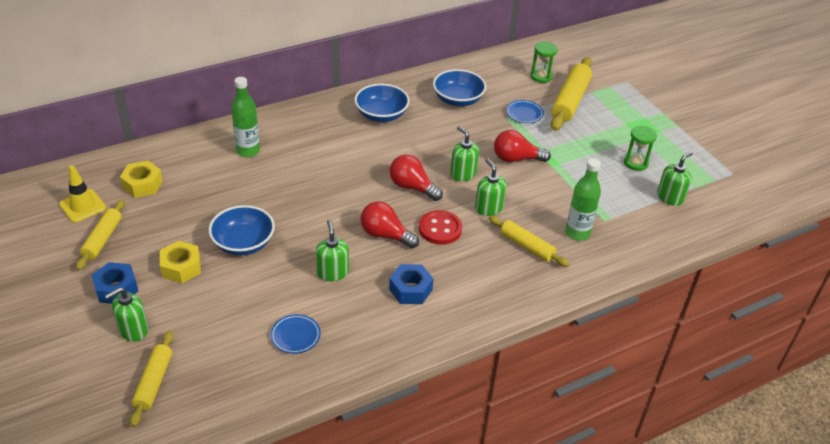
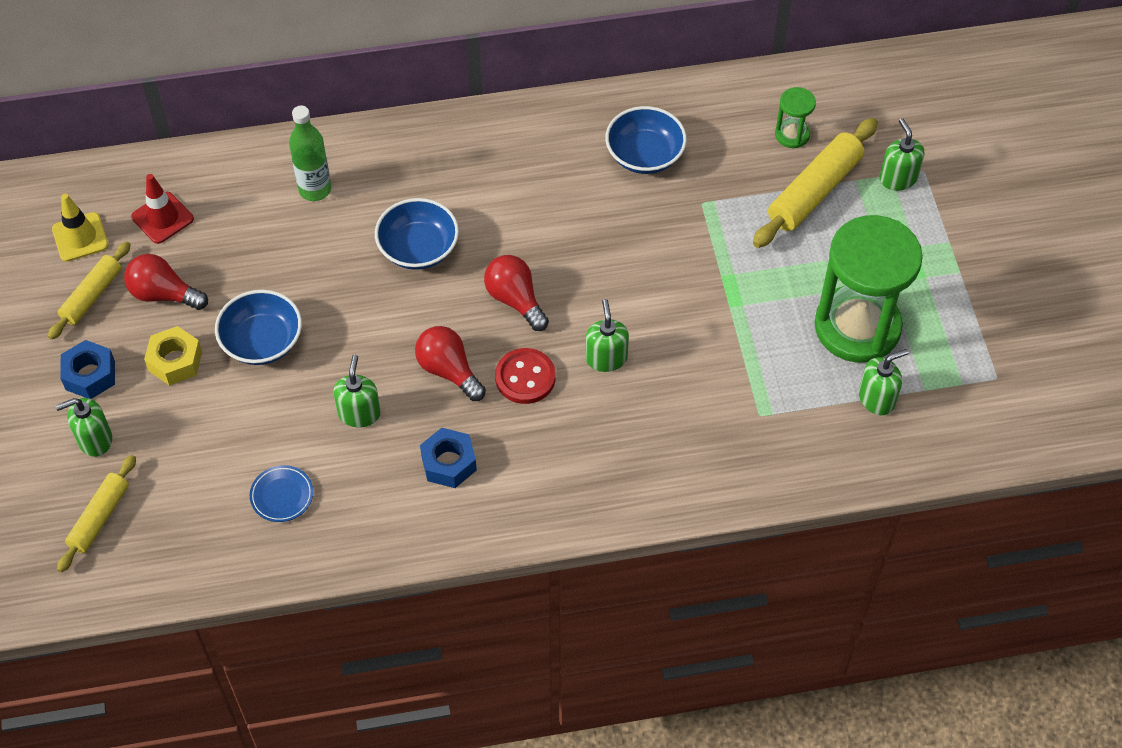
camera: 20 degrees right, 15 degrees up
(142, 184) = (162, 218): yellow nut -> red traffic cone
(381, 115) = (521, 161): blue bowl -> blue bowl (418, 248)
(463, 174) = (595, 292): green soap dispenser -> green soap dispenser (898, 178)
(516, 159) = (683, 282): red light bulb -> red light bulb (164, 294)
(524, 114) = (732, 202): blue plate -> none
(527, 246) = (631, 432): yellow rolling pin -> none
(577, 233) = (711, 427): green bottle -> none
(635, 163) = (857, 327): green hourglass -> green hourglass, size x2.32

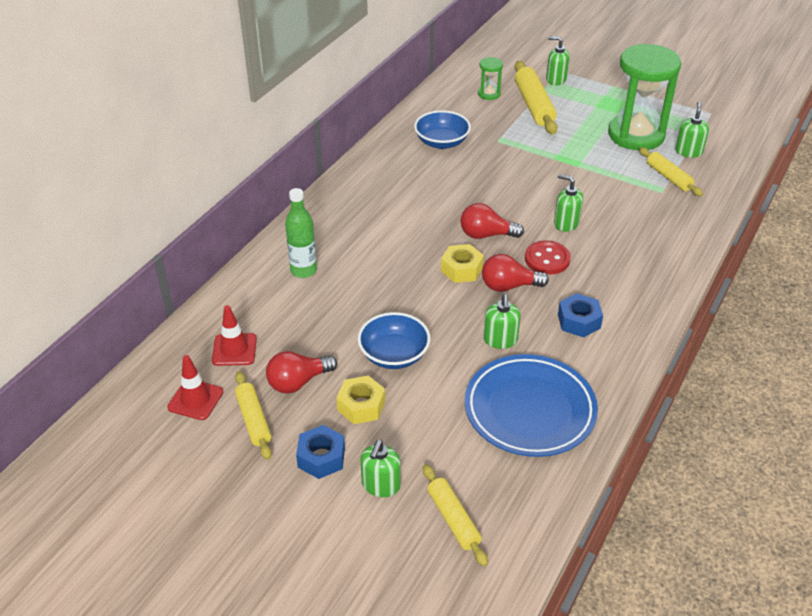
camera: 50 degrees left, 15 degrees down
(80, 237) = (195, 400): yellow traffic cone -> red traffic cone
(282, 495) = (529, 410): blue plate -> blue plate, size x2.47
(359, 413) = (500, 340): green soap dispenser -> green soap dispenser turned 135 degrees counterclockwise
(418, 248) = (403, 252): blue bowl -> none
(438, 314) = (461, 269): none -> yellow nut
(798, 406) = (668, 177): none -> yellow rolling pin

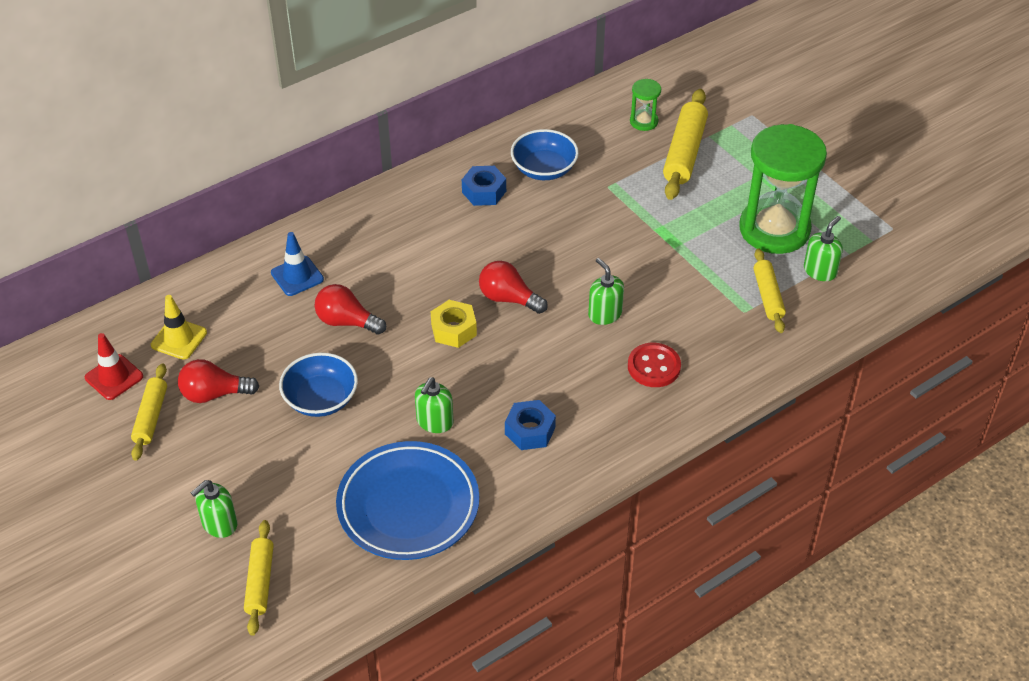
camera: 25 degrees right, 5 degrees up
(234, 350) = (179, 339): red traffic cone -> yellow traffic cone
(303, 270) = (297, 276): green bottle -> blue traffic cone
(321, 457) = (185, 477): blue nut -> blue nut (484, 191)
(361, 406) = (255, 440): yellow nut -> none
(509, 286) = (488, 366): red light bulb -> red light bulb (346, 322)
(547, 259) = (551, 349): red button -> red button (654, 367)
(556, 79) = (738, 125): green soap dispenser -> none

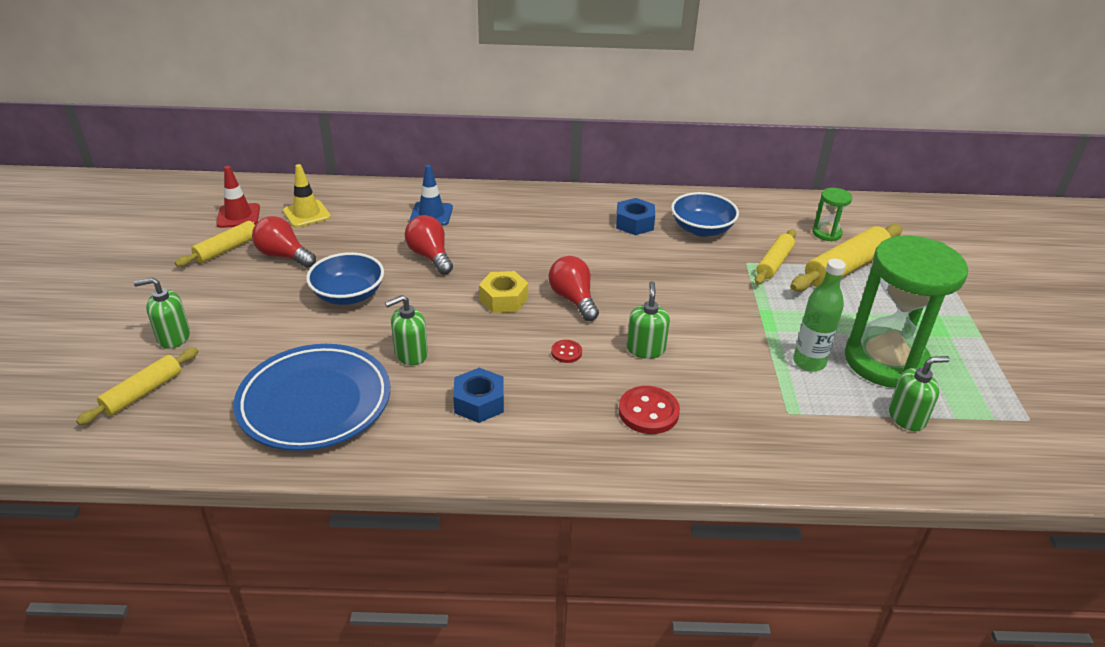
camera: 35 degrees right, 10 degrees down
(550, 351) = (566, 352): none -> red button
(725, 260) = (809, 362): none -> green bottle
(768, 296) = (827, 411): yellow rolling pin -> yellow rolling pin (774, 263)

